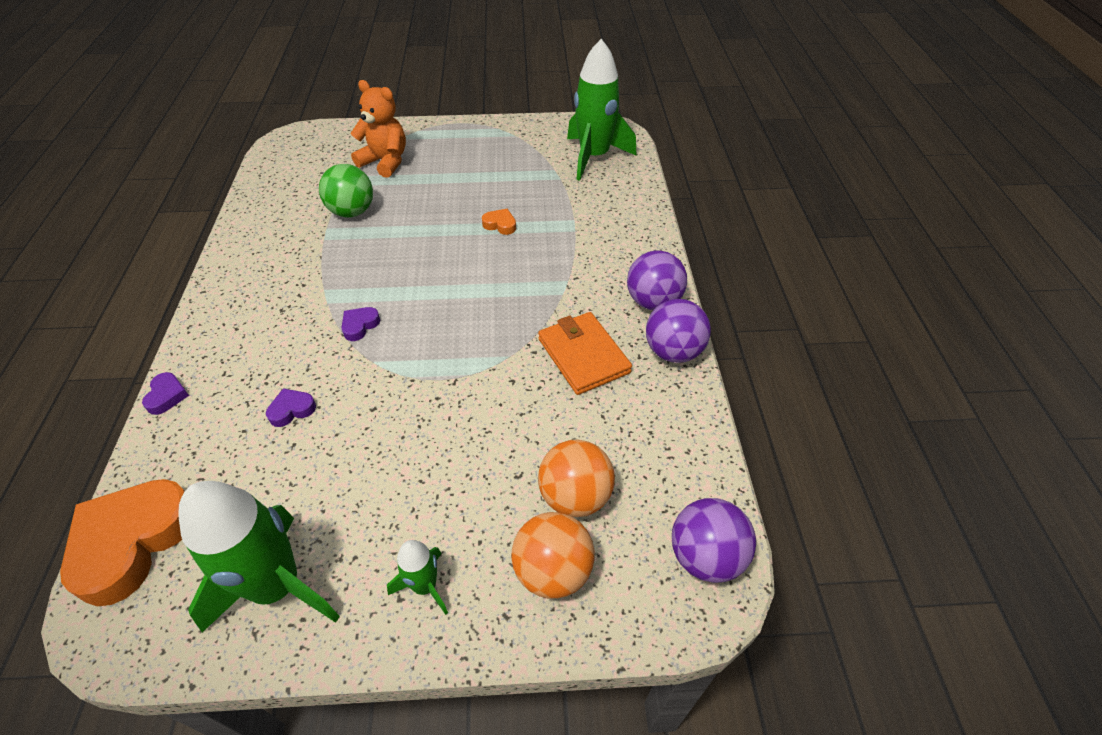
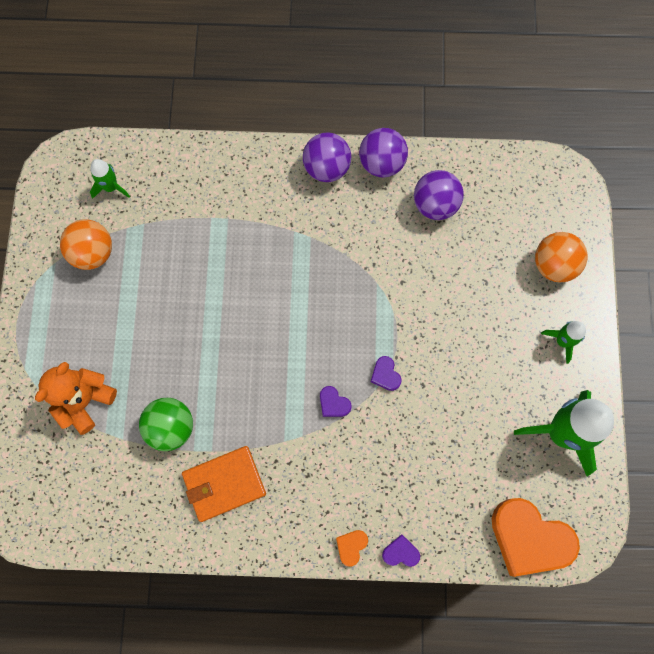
camera: 85 degrees left, 25 degrees up
(292, 410) = (421, 447): purple heart -> purple heart (385, 375)
(500, 225) = (210, 284): orange heart -> orange heart (351, 546)
(575, 496) = (503, 247): orange ball -> orange ball (93, 253)
(583, 355) = (381, 228): orange wallet -> orange wallet (224, 484)
(594, 157) = (111, 187): green rocket -> green rocket, size x0.49
(705, 556) = (546, 177): purple ball -> purple ball (435, 205)

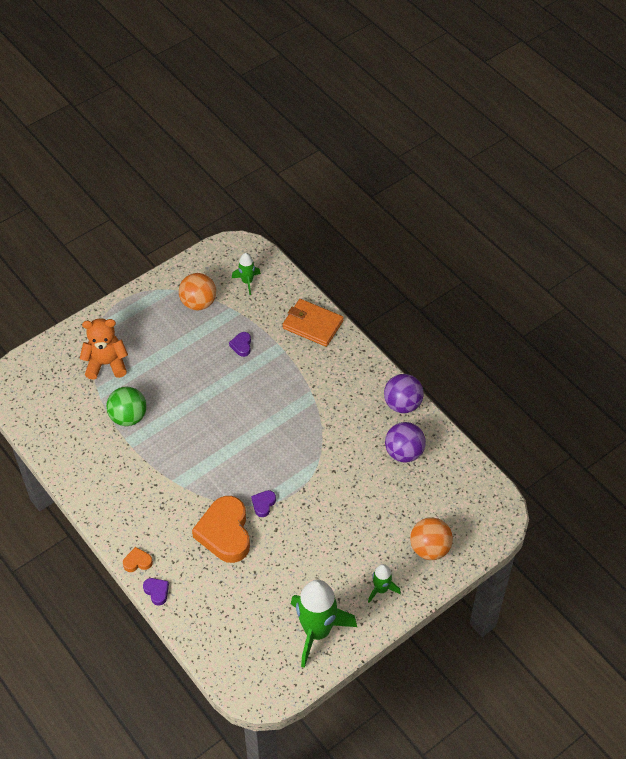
camera: 50 degrees right, 20 degrees down
(224, 484) = (118, 468): orange wallet -> orange wallet (312, 324)
(327, 168) = (369, 378): purple ball -> none
(333, 403) = (219, 489): purple heart -> purple heart (241, 346)
(529, 538) = (229, 659): orange heart -> orange heart (225, 533)

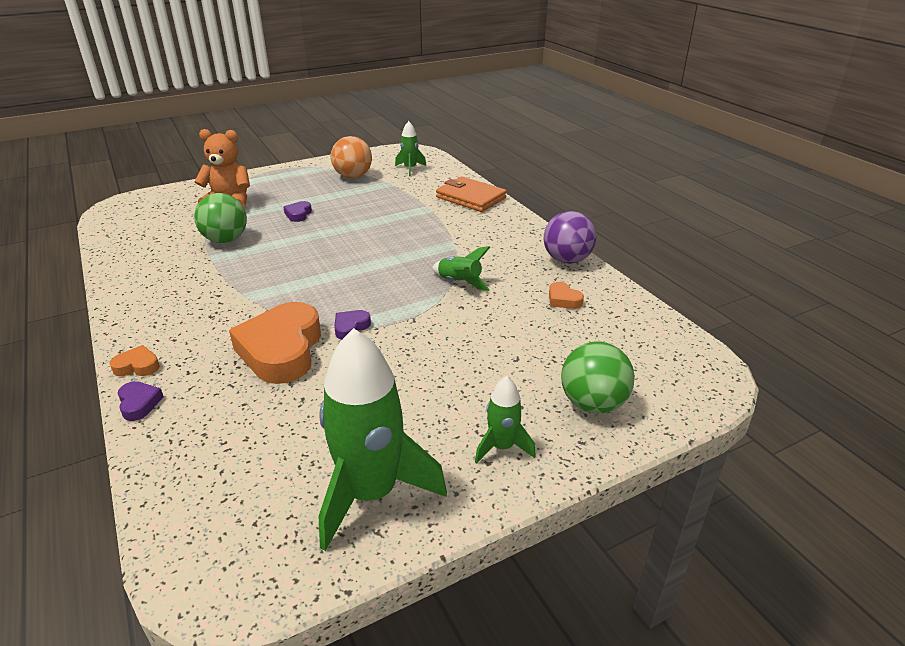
camera: 10 degrees right, 20 degrees down
(241, 346) = (385, 204): purple heart -> purple heart (298, 214)
(327, 444) = (459, 282): none -> green rocket
(404, 452) = (563, 299): purple ball -> orange heart
(430, 548) = (592, 404): orange ball -> green ball

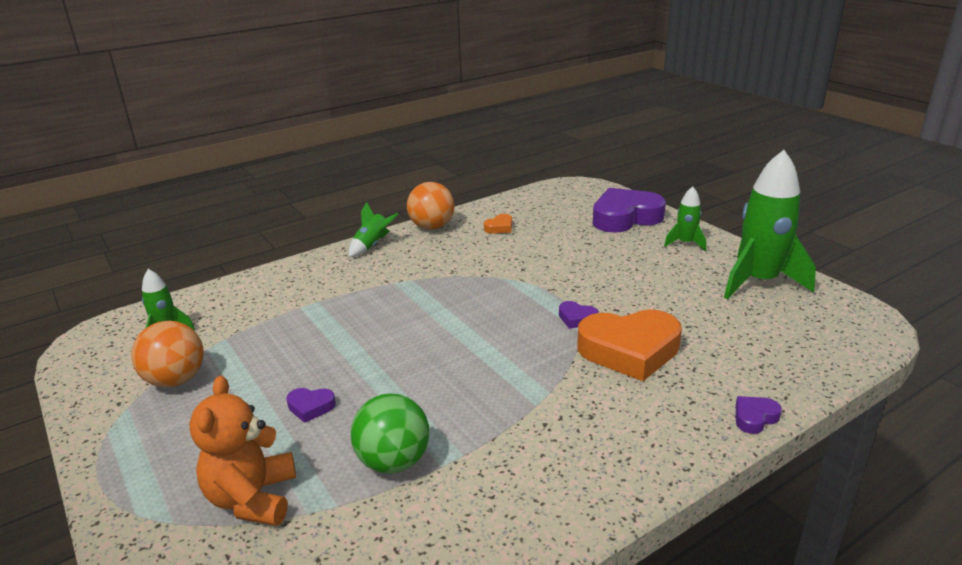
camera: 95 degrees left, 5 degrees down
(137, 366) = (704, 442): orange heart -> none
(459, 282) = (481, 272): green rocket -> green rocket (372, 245)
(470, 197) = (283, 280): orange wallet -> none
(567, 260) = (432, 227): purple ball -> orange ball
(592, 404) = (625, 217): green ball -> purple heart

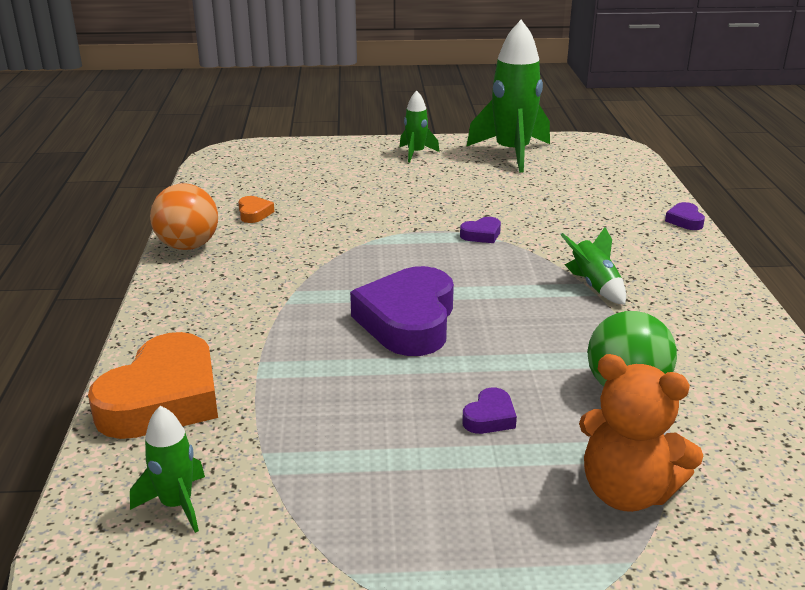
camera: 60 degrees left, 0 degrees up
(176, 380) = (324, 515): orange ball -> none
(372, 245) = (172, 292): green rocket -> green rocket (594, 285)
(625, 217) = (332, 157): purple heart -> purple heart (408, 321)
(629, 350) = (556, 231): orange heart -> orange heart (163, 399)

